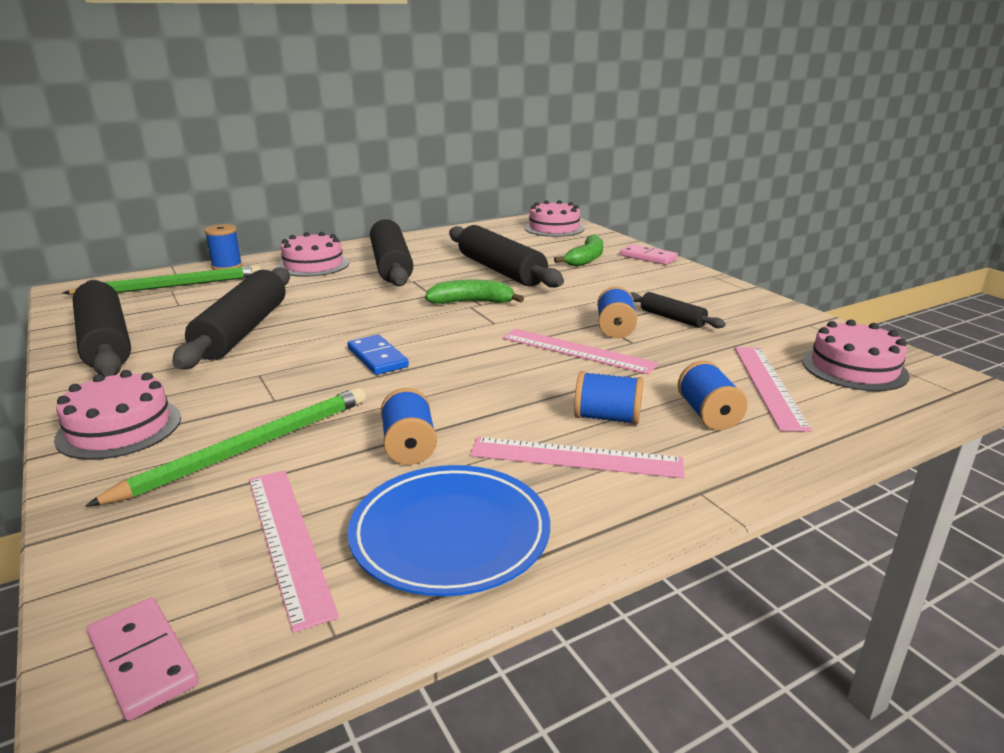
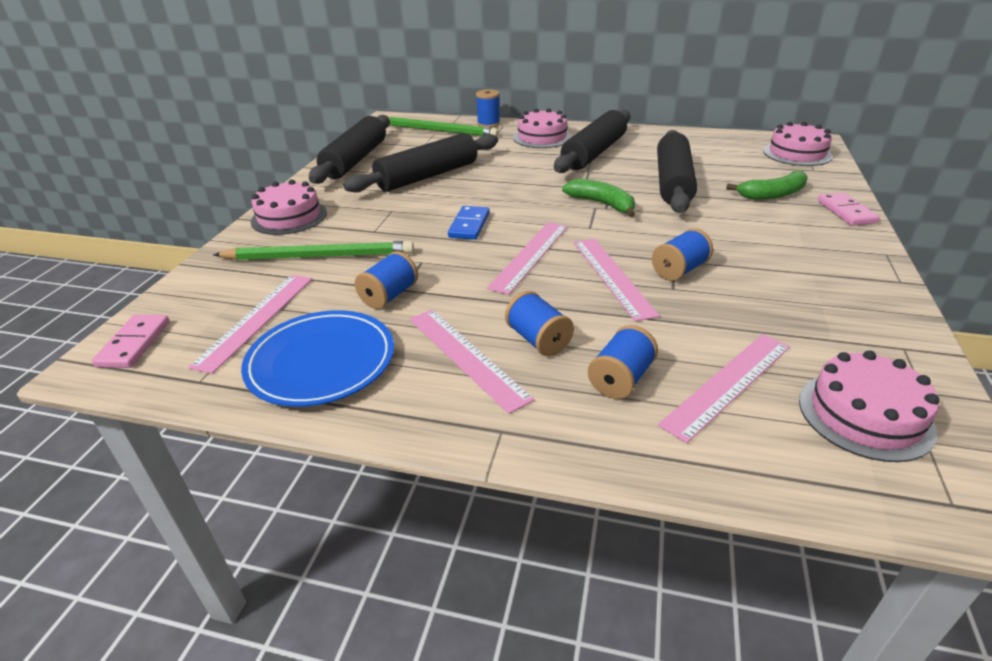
camera: 45 degrees right, 10 degrees up
(483, 361) = (529, 256): none -> pink ruler
(672, 318) = (753, 281): black rolling pin -> none

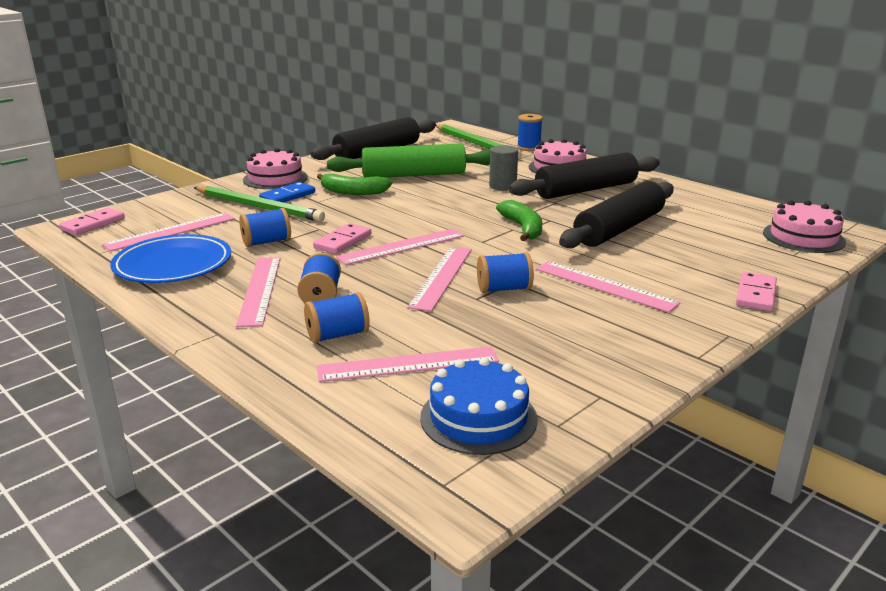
camera: 30 degrees right, 10 degrees down
(427, 176) = (413, 175): black rolling pin -> green rolling pin
(466, 269) = (342, 241): none -> pink domino
(469, 225) = (390, 215): blue domino -> blue domino (287, 196)
(523, 167) = (502, 186): none -> grey cylinder
(744, 240) = (604, 286): none -> pink ruler
(773, 194) = (704, 262): green banana -> green banana (353, 192)
(865, 415) = (478, 418): pink cake -> blue cake

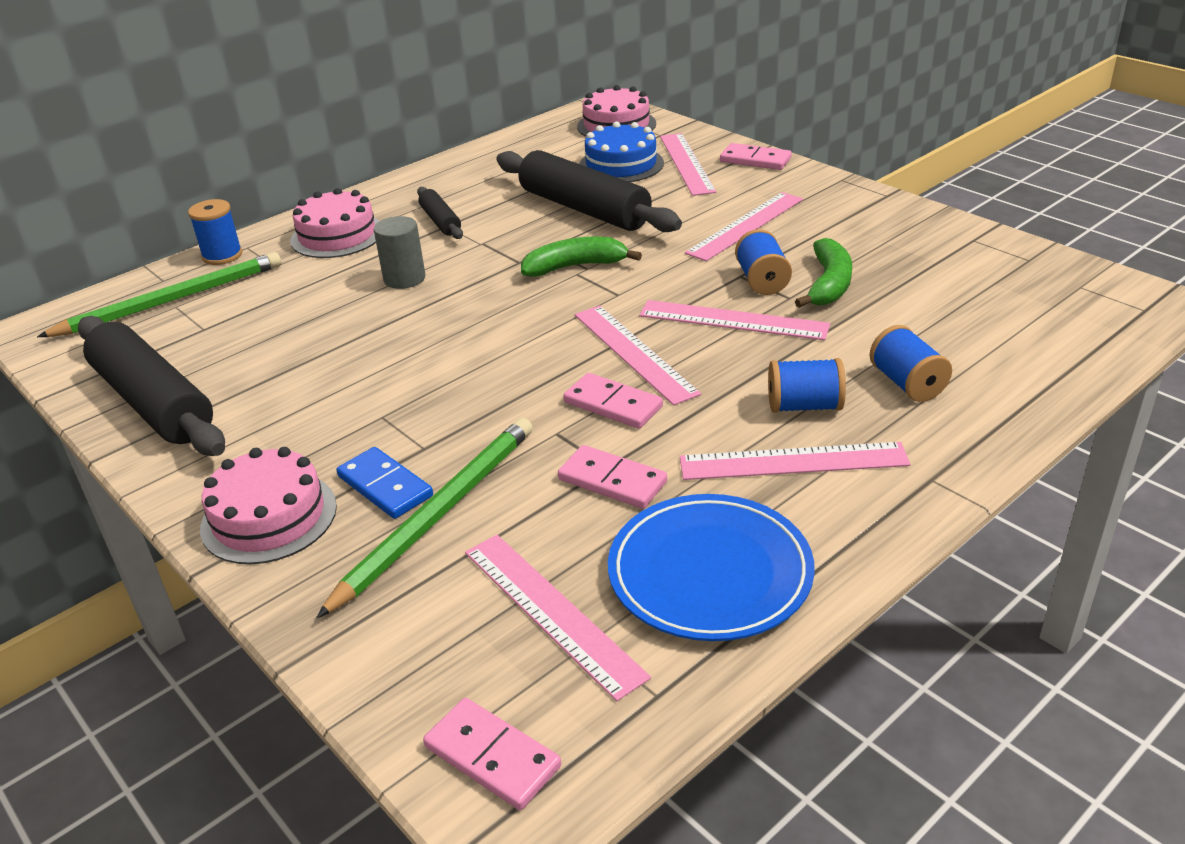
camera: 85 degrees left, 10 degrees up
(266, 242) = (612, 480): blue spool -> pink domino
(353, 192) = (385, 413): green banana -> green banana (828, 284)
(408, 364) = (956, 334): pink ruler -> pink ruler (686, 163)
(413, 175) = (317, 356): green rolling pin -> none
(478, 418) = (1037, 295): blue cake -> blue cake (621, 164)
(586, 190) = (440, 221): black rolling pin -> black rolling pin, size x0.49

